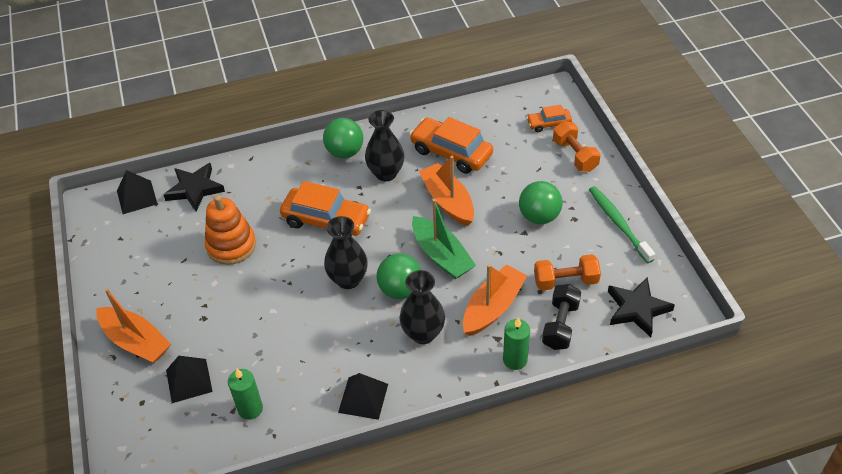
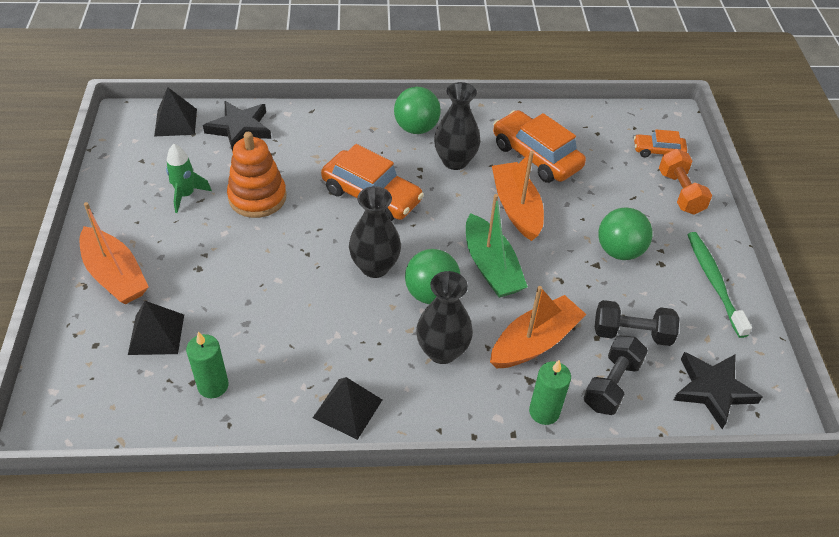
camera: 10 degrees right, 0 degrees up
(170, 259) = (186, 195): none -> green rocket
(565, 281) = (632, 333): orange dumbbell -> black dumbbell

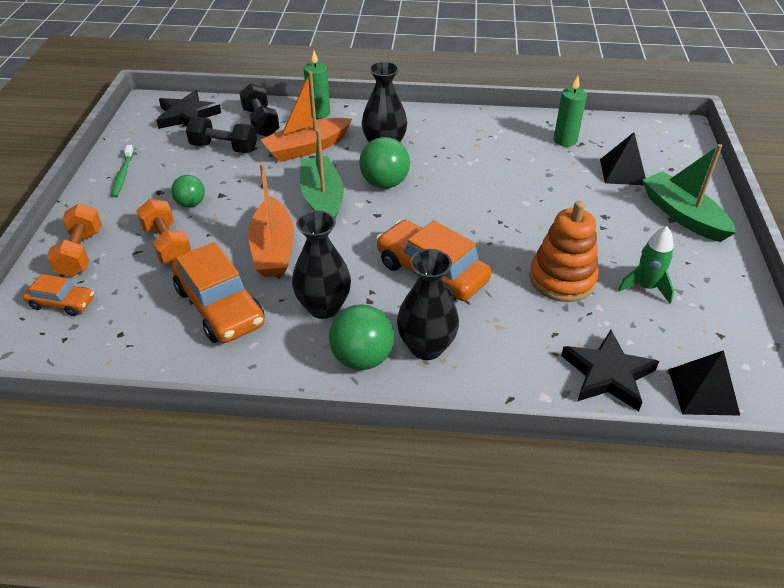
camera: 170 degrees left, 5 degrees down
(115, 275) = (682, 215): orange boat -> green boat
(347, 408) = (461, 123): black pyramid -> none
(375, 267) = (434, 206): black vase -> black vase (426, 347)
(611, 384) = (260, 122): black dumbbell -> black dumbbell turned 60 degrees counterclockwise
(612, 205) = (167, 245): none -> orange dumbbell
(619, 251) = (191, 204): green ball -> green ball, size x0.62
(714, 282) = (123, 175): green toothbrush -> green toothbrush, size x0.64

